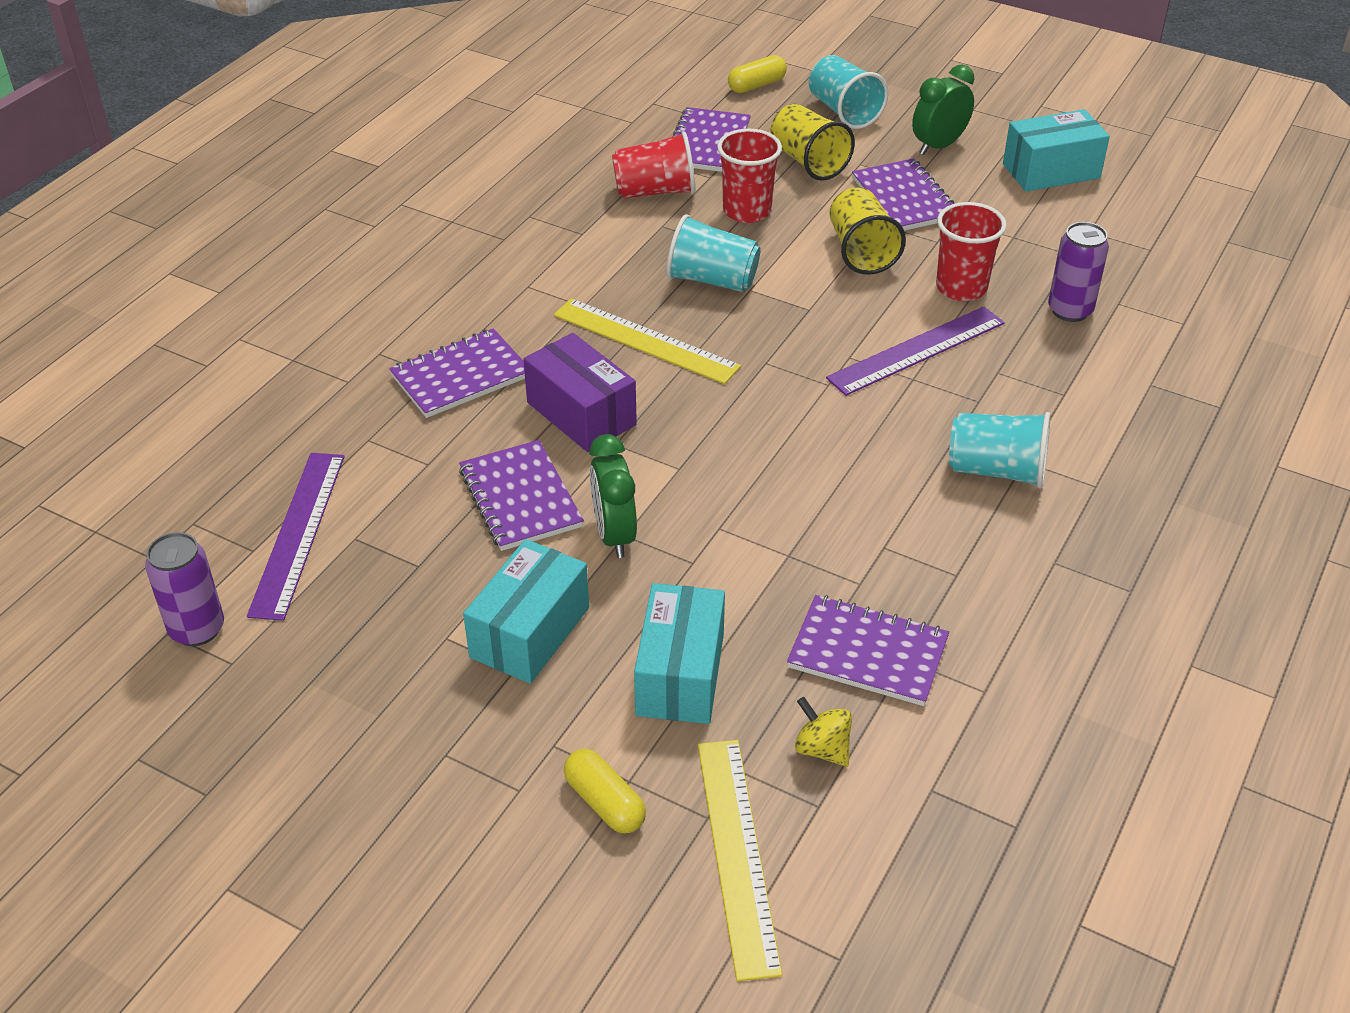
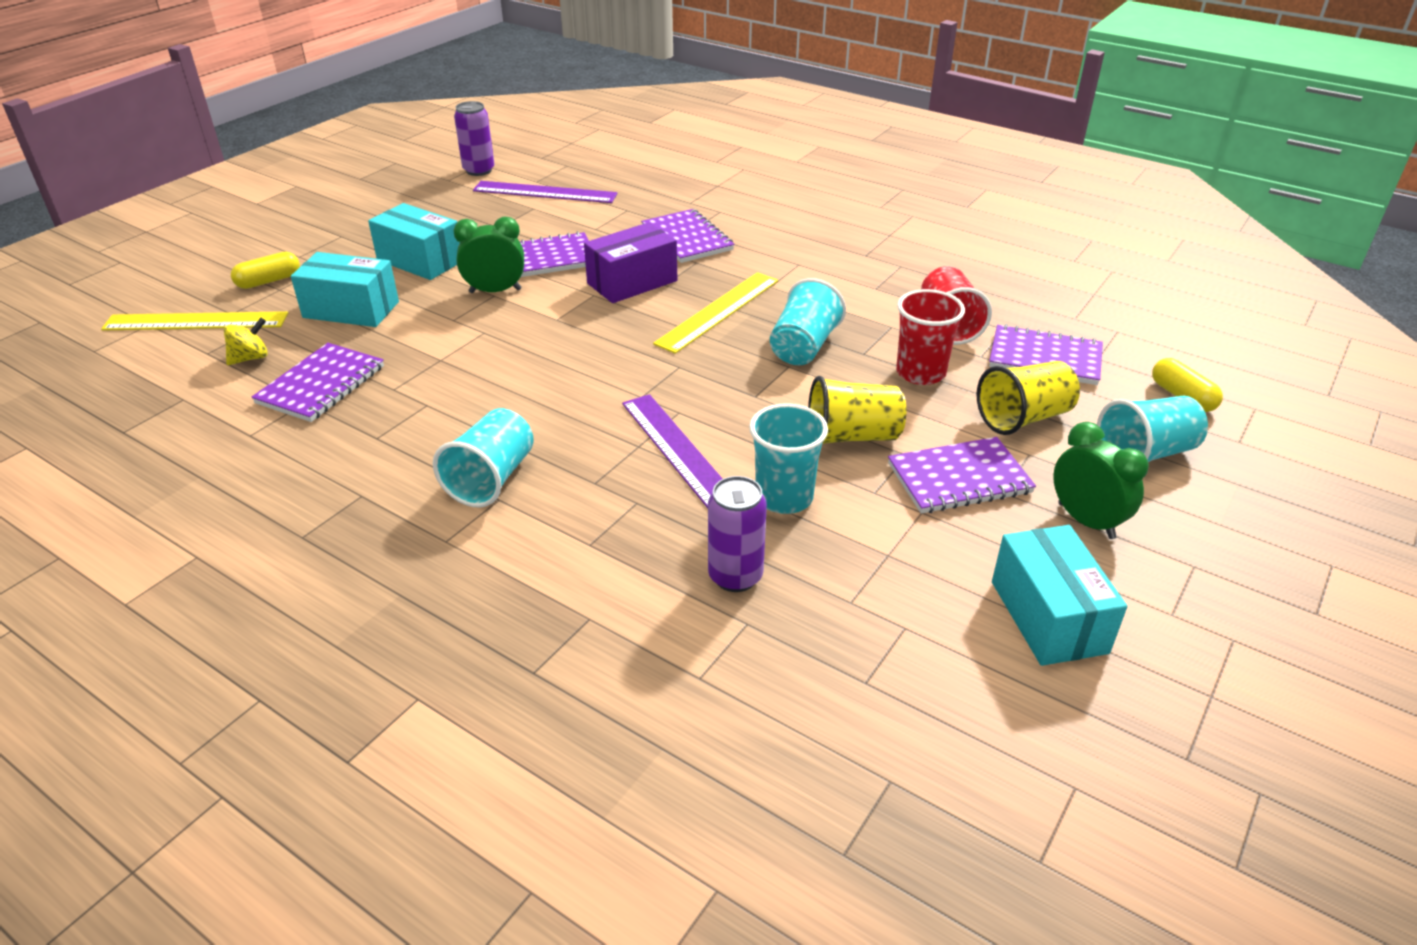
camera: 95 degrees right, 5 degrees down
(961, 288) = (784, 497): red cup -> turquoise cup

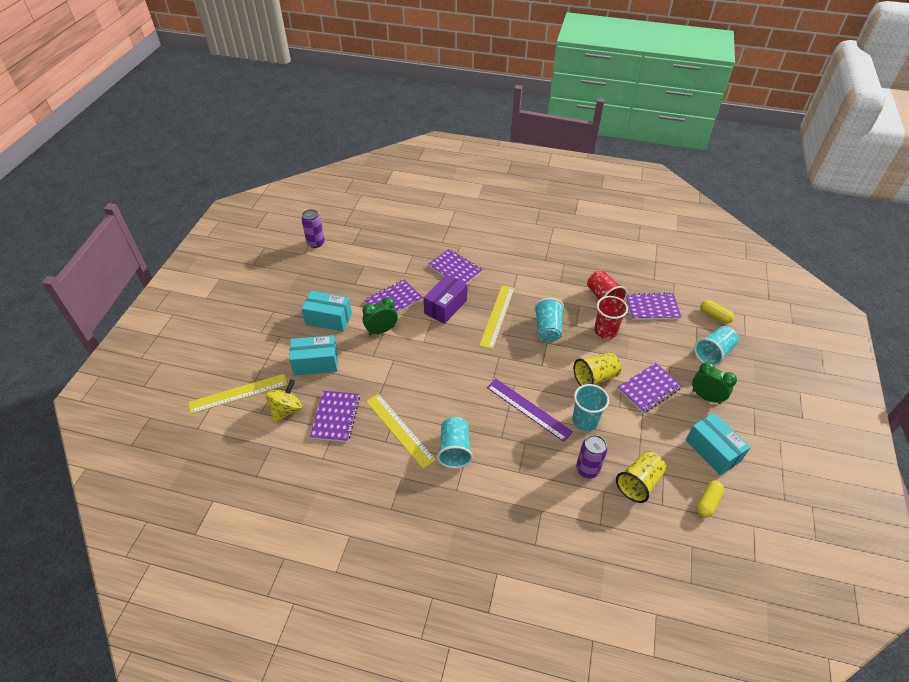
camera: 20 degrees left, 10 degrees up
(250, 358) = (286, 410): yellow spinning top -> yellow spinning top, size x1.51
(269, 281) = (257, 354): yellow capsule -> yellow capsule (707, 502)
(415, 427) = (399, 430): none -> yellow ruler
(545, 192) = (362, 252): purple ruler -> none
(1023, 418) = (659, 346): yellow cup -> yellow cup (639, 483)

